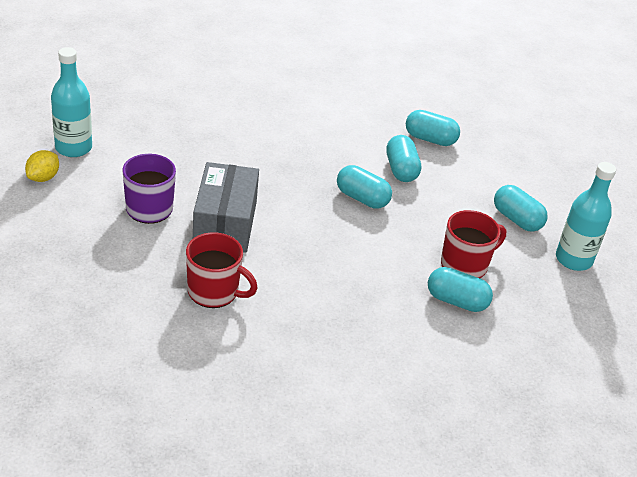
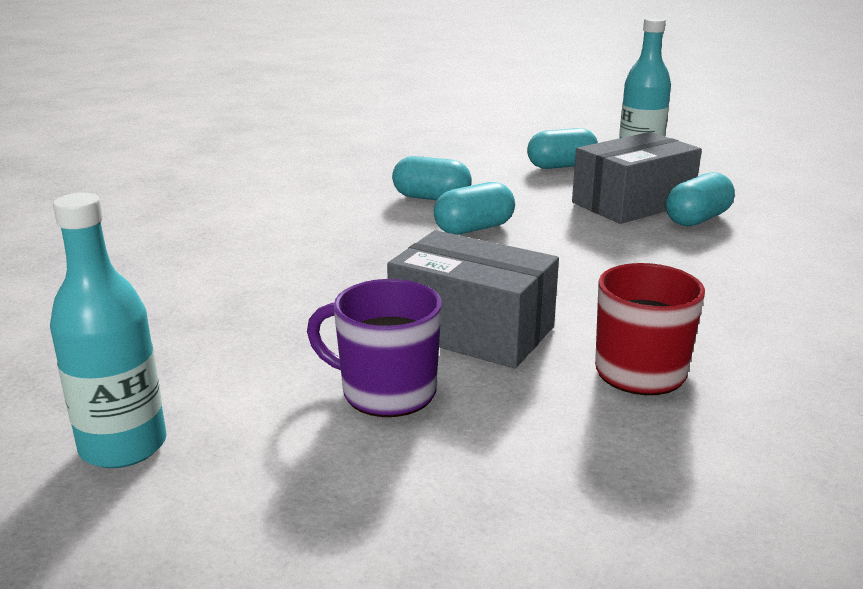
camera: 60 degrees left, 15 degrees down
(43, 177) = (187, 507): yellow lemon -> none
(430, 139) = (384, 173): turquoise capsule -> none
(465, 265) = (632, 203): red mug -> grey box

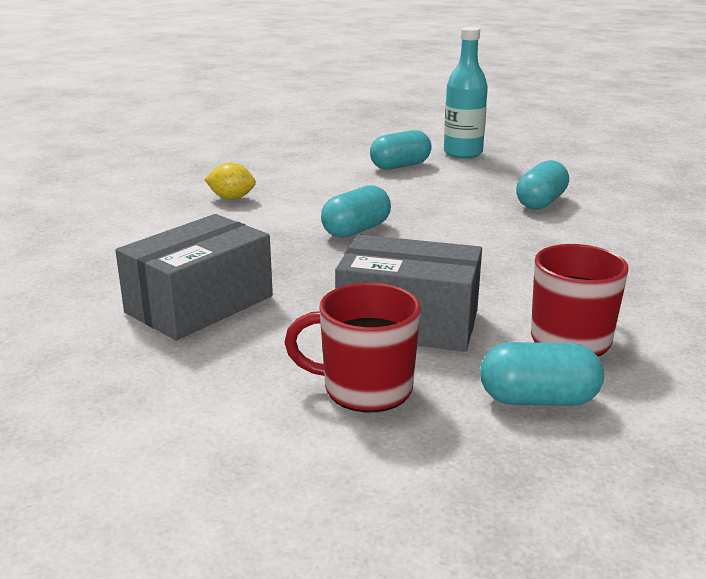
camera: 15 degrees left, 0 degrees up
(123, 446) = (143, 479): turquoise bottle -> none
(366, 184) = (231, 198): none -> yellow lemon
(386, 391) = (365, 389): purple mug -> red mug
(431, 198) = (301, 206): turquoise capsule -> turquoise capsule (538, 399)
(632, 203) = (479, 193): grey box -> grey box (199, 304)

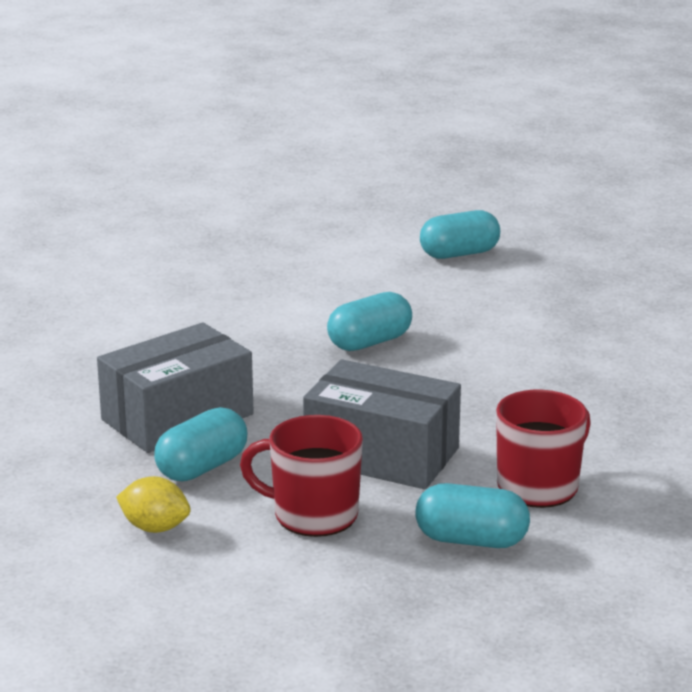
camera: 10 degrees right, 0 degrees up
(231, 198) = (240, 287): yellow lemon -> yellow lemon (155, 528)
(463, 153) = (549, 239): turquoise bottle -> none
(541, 202) = (606, 321): turquoise capsule -> turquoise capsule (202, 467)

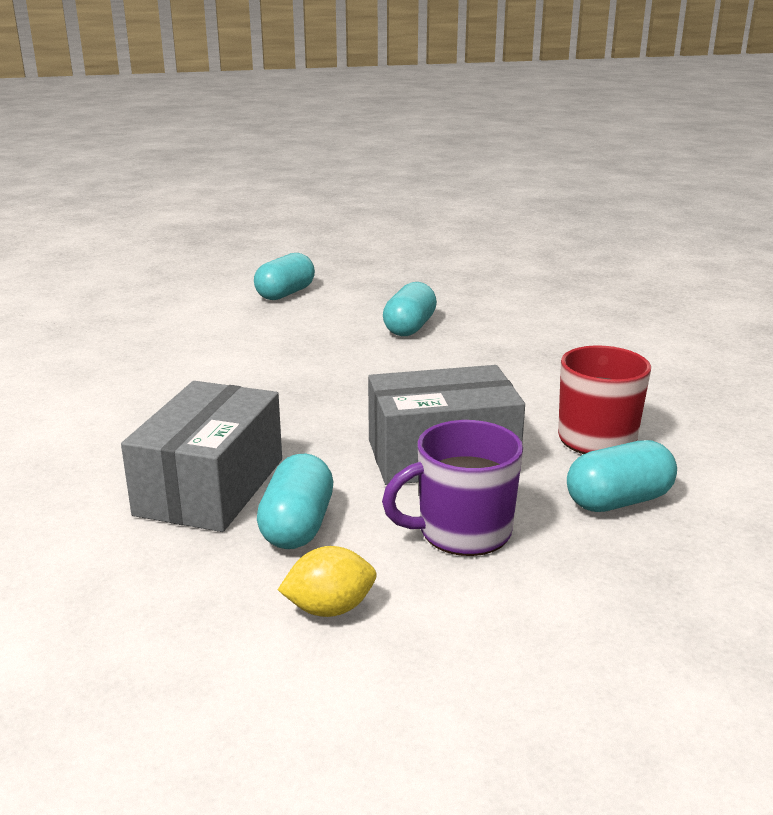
camera: 35 degrees left, 0 degrees up
(313, 515) = (462, 532): red mug -> purple mug
(369, 342) = (304, 371): turquoise capsule -> turquoise capsule (409, 328)

